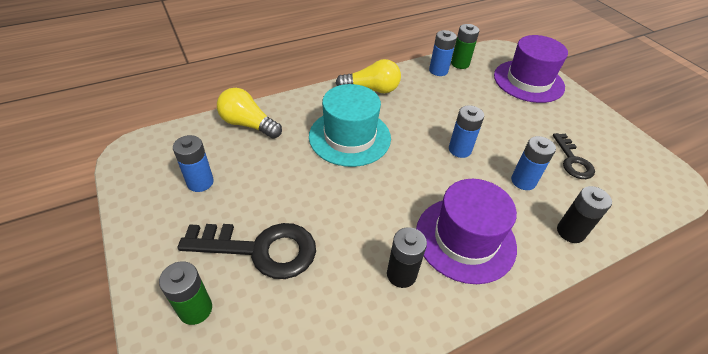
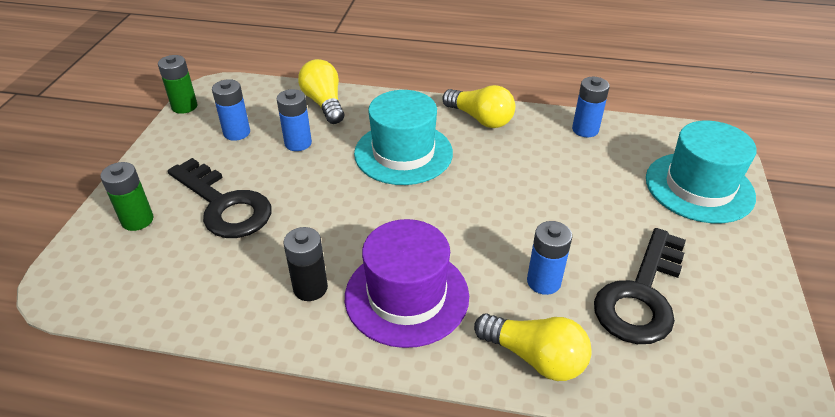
camera: 40 degrees right, 5 degrees down
(460, 64) = (624, 133): green battery -> green battery (184, 106)
(460, 150) = (507, 217): blue battery -> blue battery (298, 143)
(528, 81) = (699, 187): purple hat -> turquoise hat
(570, 232) = (535, 357): black battery -> yellow light bulb
(572, 161) = (641, 295): black key -> black key, size x1.71

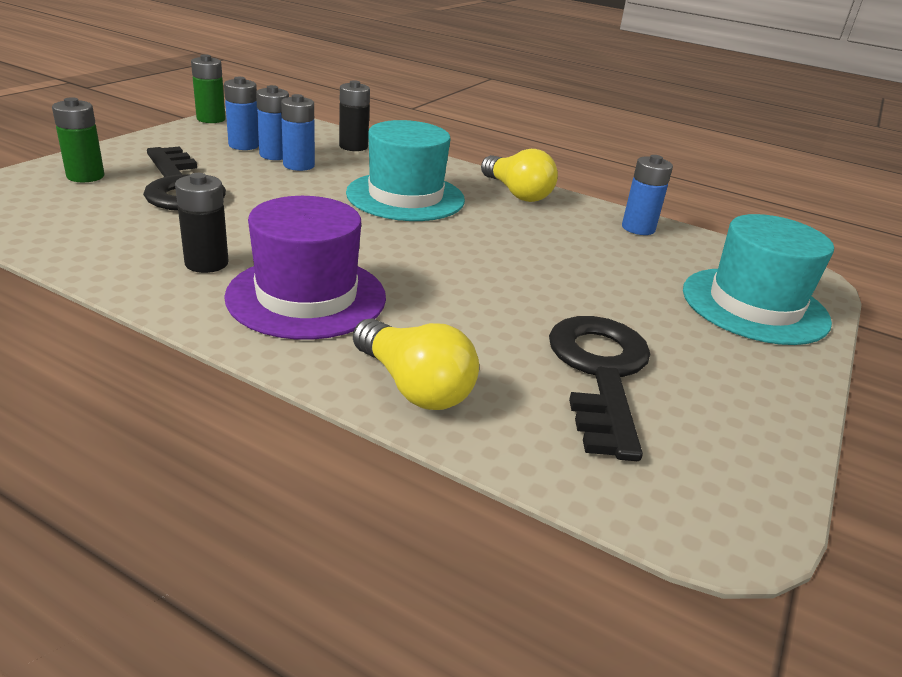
camera: 15 degrees right, 10 degrees down
(324, 103) = (353, 146): yellow light bulb -> black battery
(543, 282) = (481, 329): blue battery -> blue battery (275, 155)
(641, 295) = (600, 373): black key -> black key turned 135 degrees clockwise

